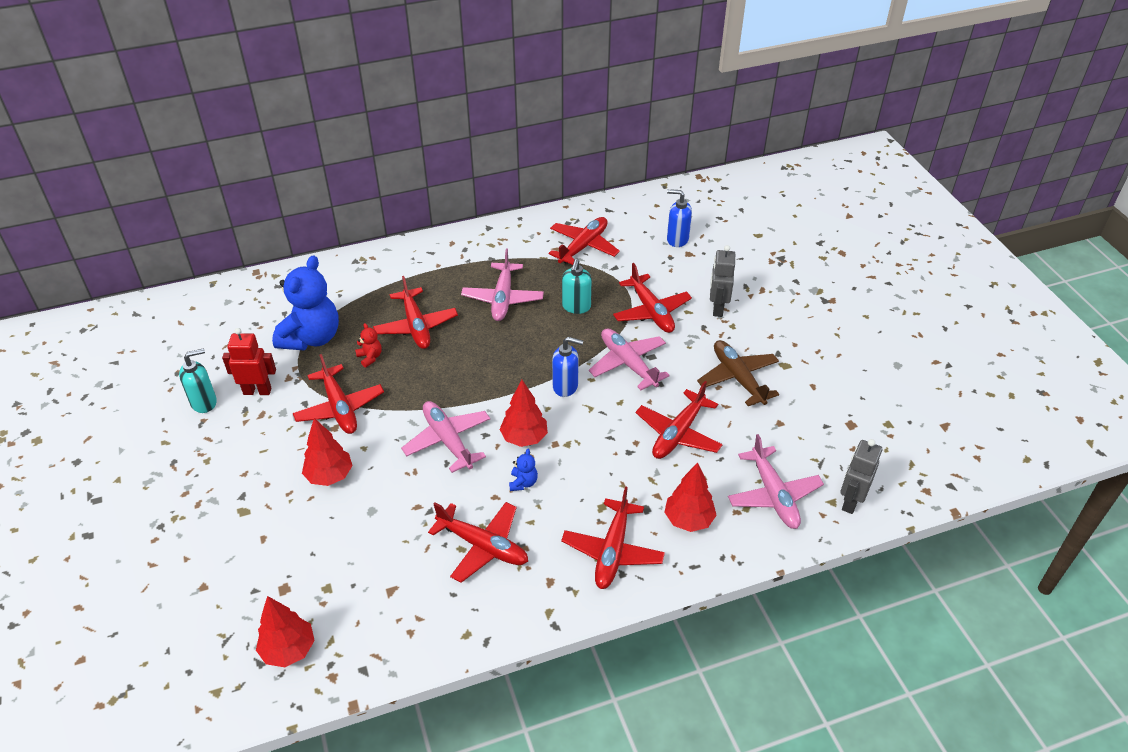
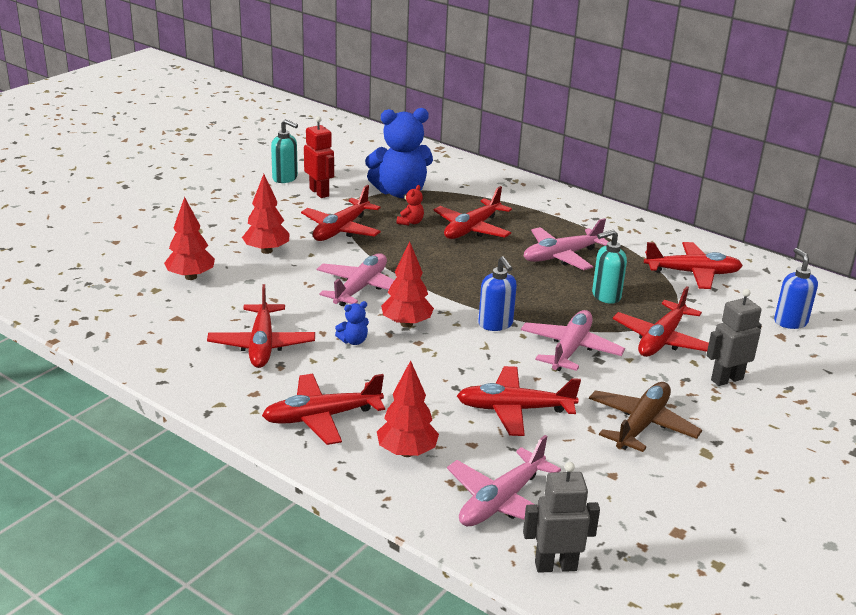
camera: 55 degrees right, 15 degrees down
(289, 650) = (85, 295): red tree -> red tree (191, 277)

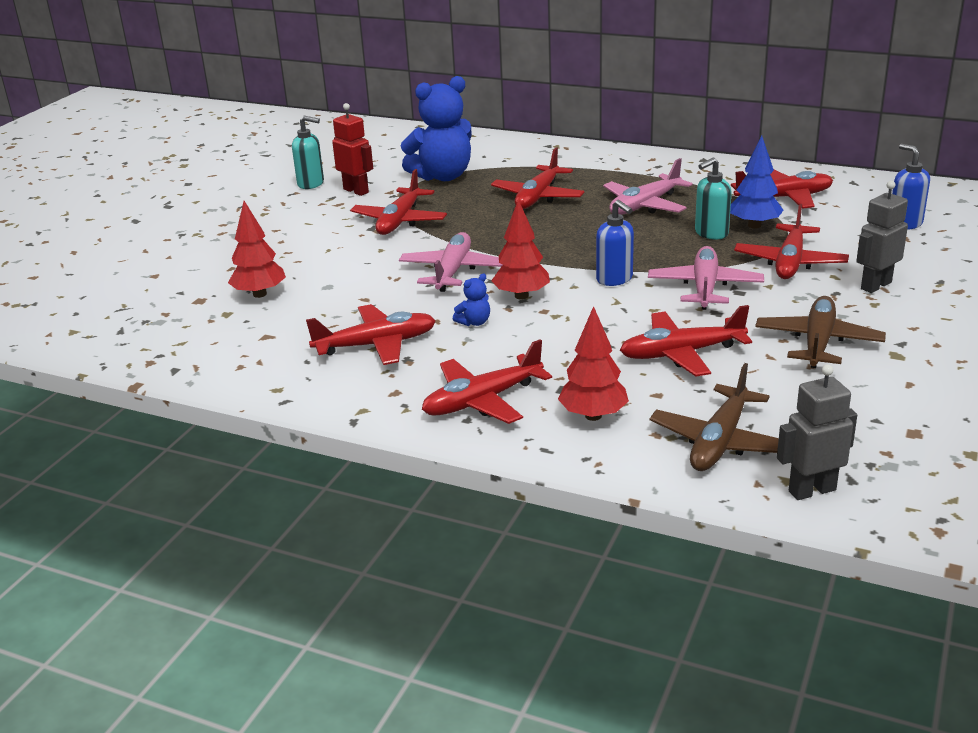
camera: 10 degrees left, 0 degrees up
(262, 345) = (376, 345): red plane -> red plane turned 90 degrees counterclockwise
(266, 251) = (330, 255): red tree -> none
(410, 222) = (470, 202): red teddy bear -> none
(501, 501) = (719, 442): pink plane -> brown plane
(649, 296) = (754, 225): none -> blue tree

